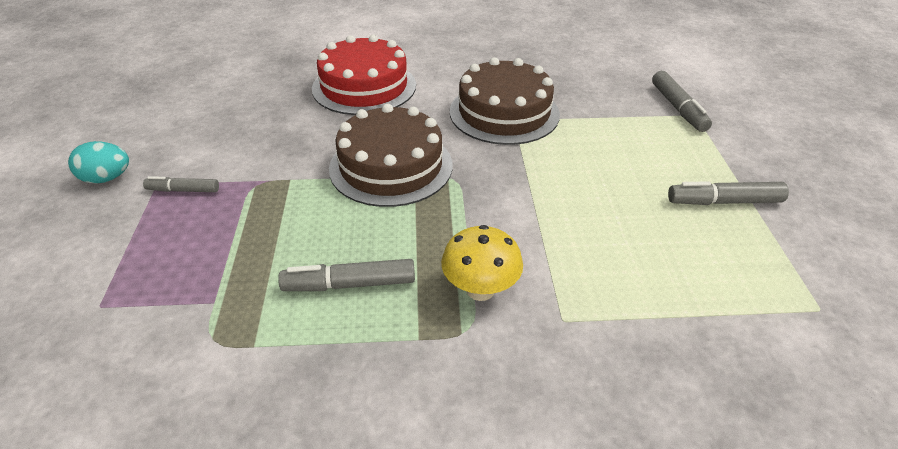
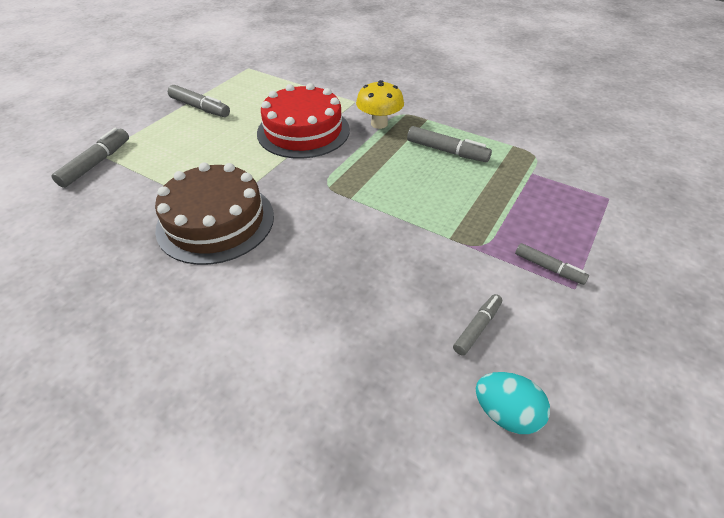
camera: 145 degrees left, 5 degrees up
(106, 178) = (631, 319): turquoise egg -> turquoise egg (505, 413)
(239, 130) = (477, 327): none -> grey marker
(364, 87) = (298, 331): red cake -> red cake (303, 131)
(391, 166) = (361, 213): brown cake -> none

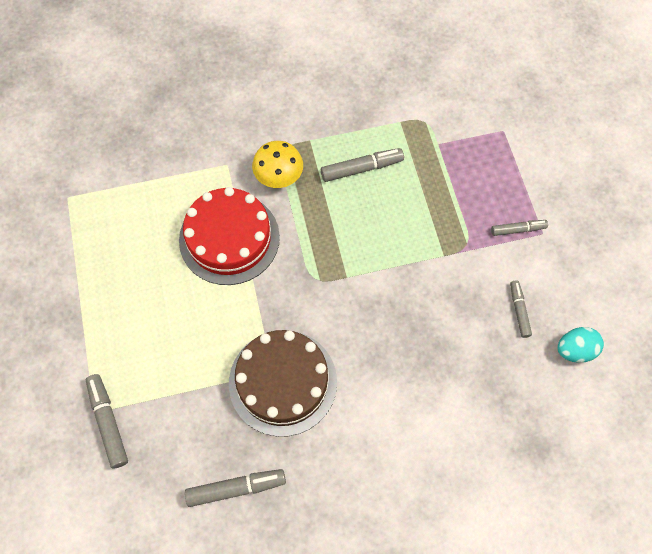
camera: 45 degrees left, 20 degrees up
(200, 108) = (100, 288): grey marker -> grey marker (236, 488)

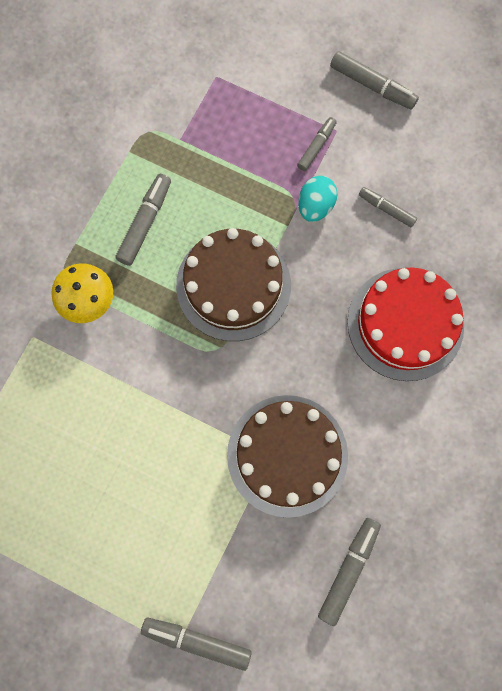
camera: 50 degrees left, 10 degrees up
(229, 238) = (110, 394): red cake -> red cake (405, 324)
(370, 254) = (233, 285): none -> brown cake
(575, 350) = (454, 196): turquoise egg -> turquoise egg (315, 206)
(599, 231) = (372, 86): none -> grey marker

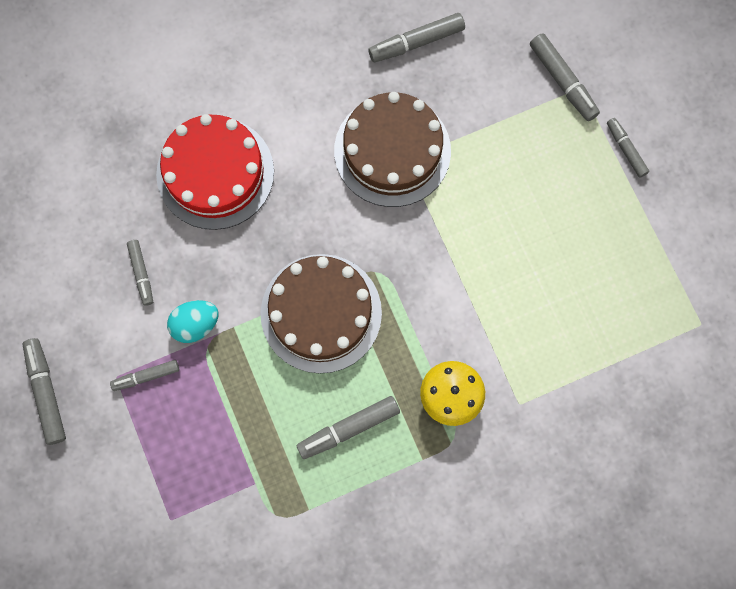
camera: 140 degrees left, 0 degrees up
(96, 621) = (626, 149): none -> grey marker

